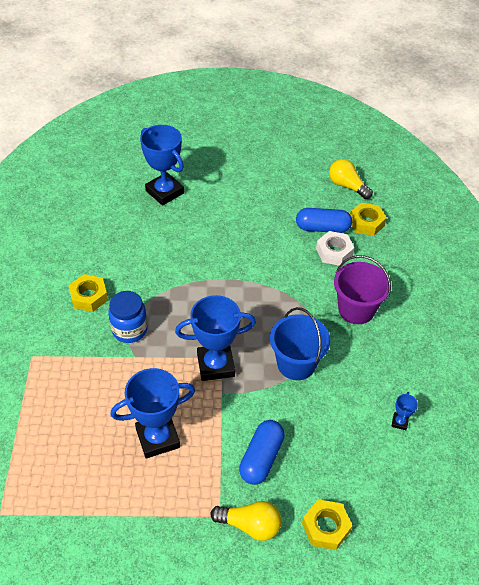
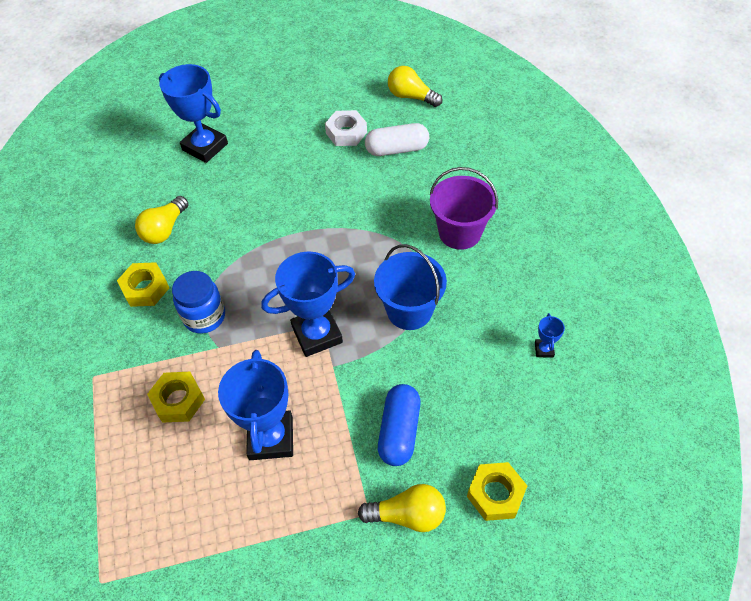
camera: 10 degrees left, 5 degrees up
(116, 252) = (165, 229): none -> yellow light bulb
(158, 438) = (271, 438): blue trophy -> blue trophy turned 60 degrees counterclockwise
(322, 228) = (397, 149): blue capsule -> white capsule
(334, 252) = (417, 173): white nut -> white nut (346, 133)
(366, 223) = (444, 133): yellow nut -> yellow nut (178, 400)

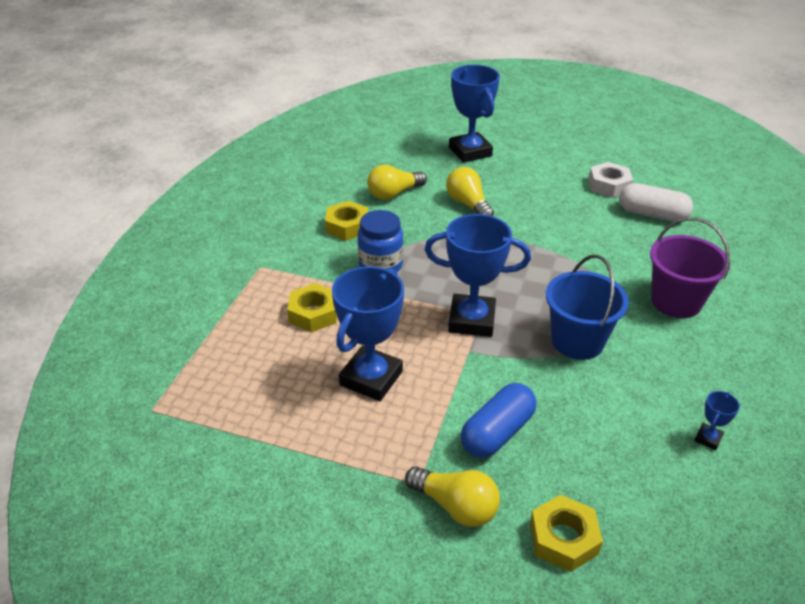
camera: 30 degrees right, 15 degrees down
(411, 97) = (695, 181): yellow light bulb -> yellow light bulb (468, 204)

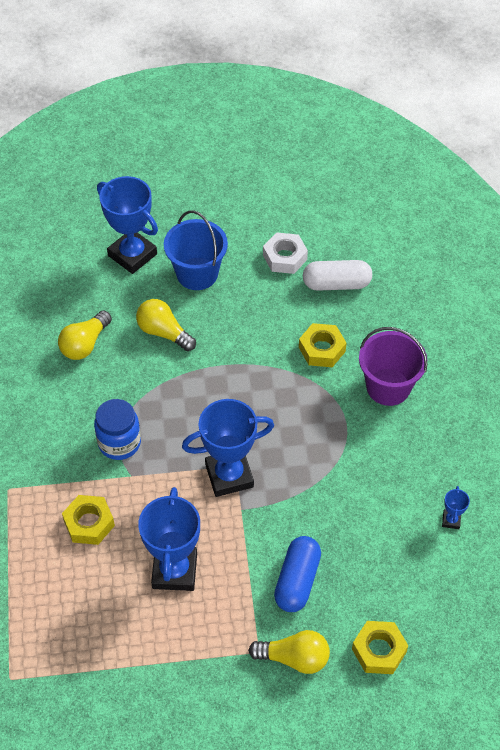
camera: 25 degrees left, 15 degrees up
(347, 226) = (62, 406): yellow nut -> yellow nut (322, 349)
(577, 341) = (324, 463): blue bucket -> blue bucket (197, 274)

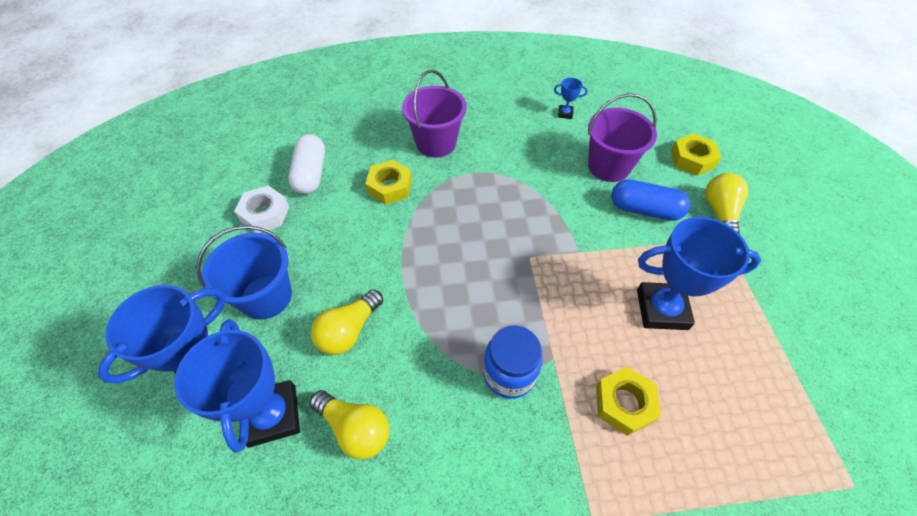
camera: 90 degrees left, 0 degrees up
(229, 475) = (541, 262): blue trophy -> blue trophy (272, 415)
(361, 555) = (608, 166): none -> purple bucket

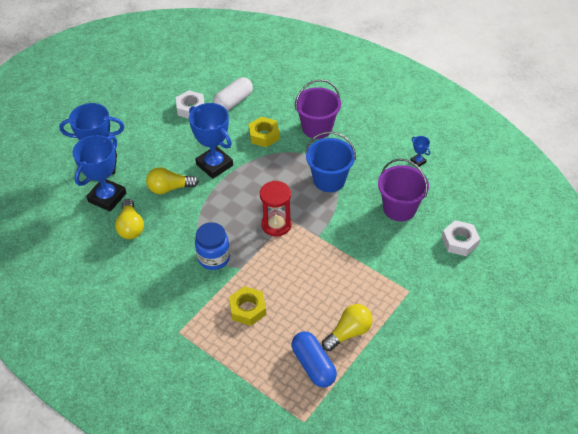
camera: 45 degrees right, 5 degrees down
(266, 297) = (152, 148): blue bucket -> blue bucket (329, 180)
(524, 274) = (276, 225): none -> red hourglass
(645, 209) = (385, 244): blue capsule -> blue capsule (313, 365)
(661, 309) = (322, 292): blue trophy -> blue trophy (214, 165)
(692, 159) = (459, 241): yellow nut -> white nut
(719, 213) = (428, 278): yellow light bulb -> yellow light bulb (348, 332)

